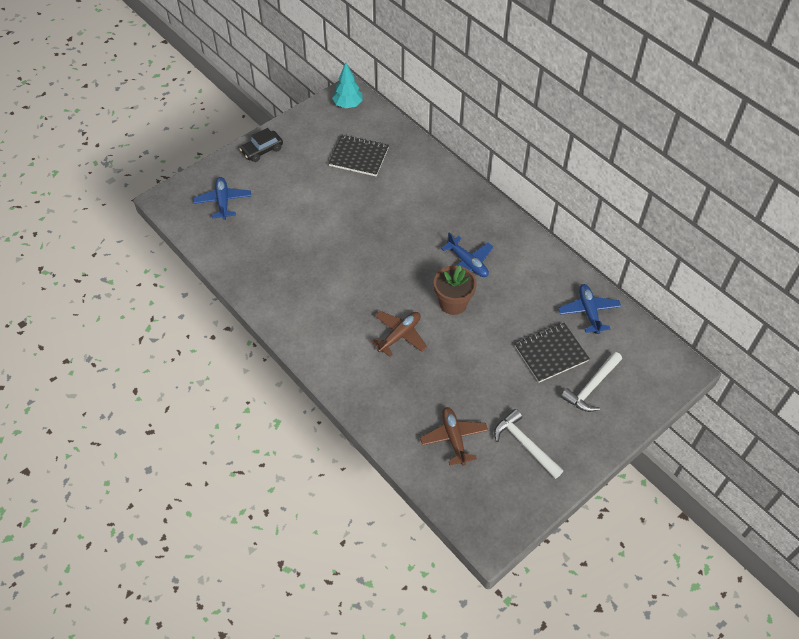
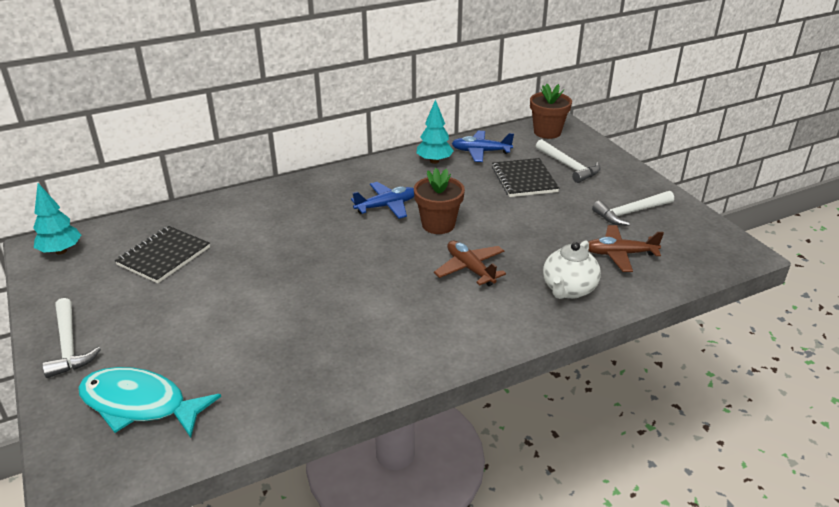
camera: 75 degrees left, 20 degrees down
(223, 202) = (140, 404): blue plane -> turquoise fish
(262, 150) = (69, 345): black car -> white hammer
(392, 404) = (568, 289): none -> white teapot
(555, 280) = (434, 161): none -> turquoise tree
(656, 361) = (547, 132): none -> brown flower pot

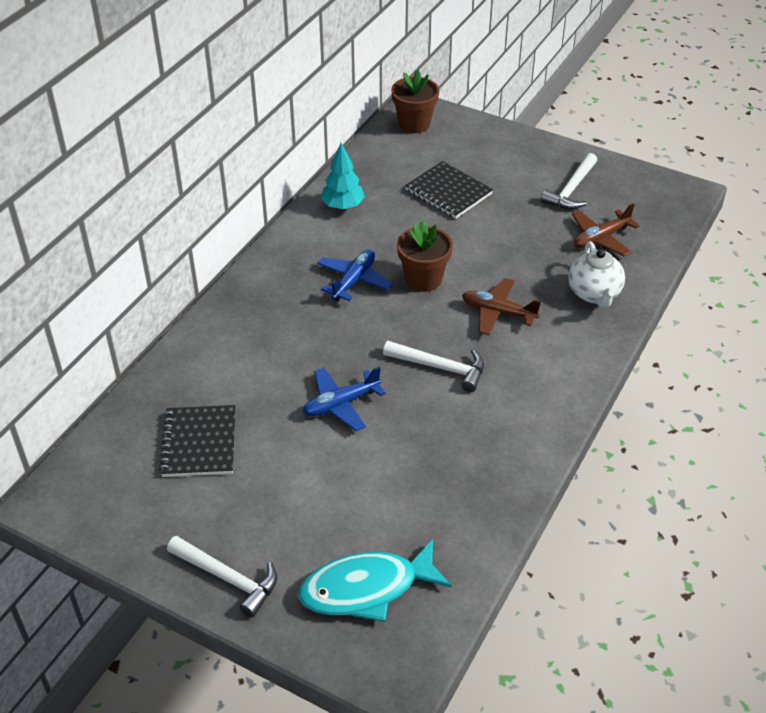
camera: 35 degrees left, 10 degrees up
(61, 251) = (78, 494): turquoise tree -> none
(481, 152) = (375, 175): blue plane -> blue plane (341, 404)
(568, 166) = (472, 159): white hammer -> white hammer (440, 367)

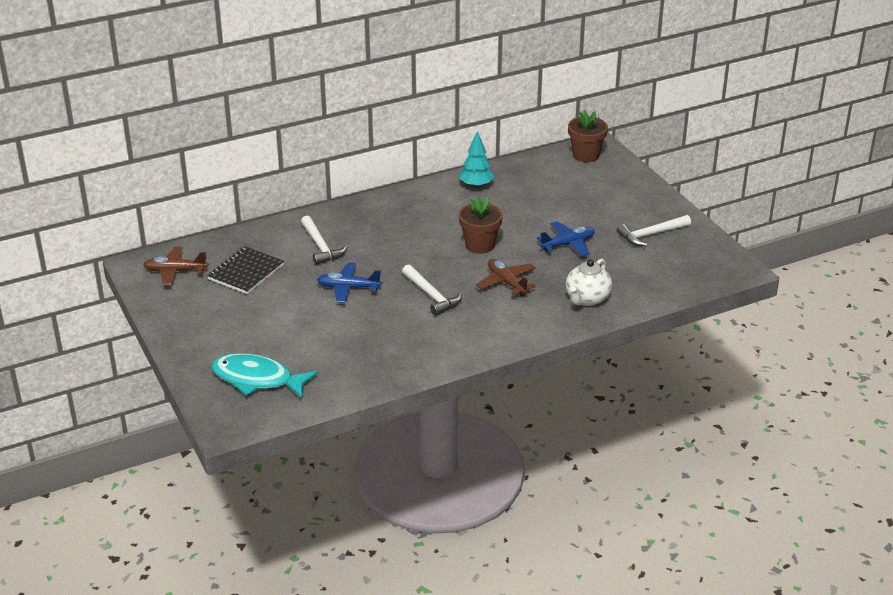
camera: 35 degrees right, 10 degrees down
(228, 578) = (190, 340): white hammer -> white hammer (320, 246)
(354, 281) = (433, 229): blue plane -> blue plane (568, 244)
(448, 192) = (559, 204): black notebook -> none
(601, 238) = (635, 270): brown plane -> brown plane (175, 271)

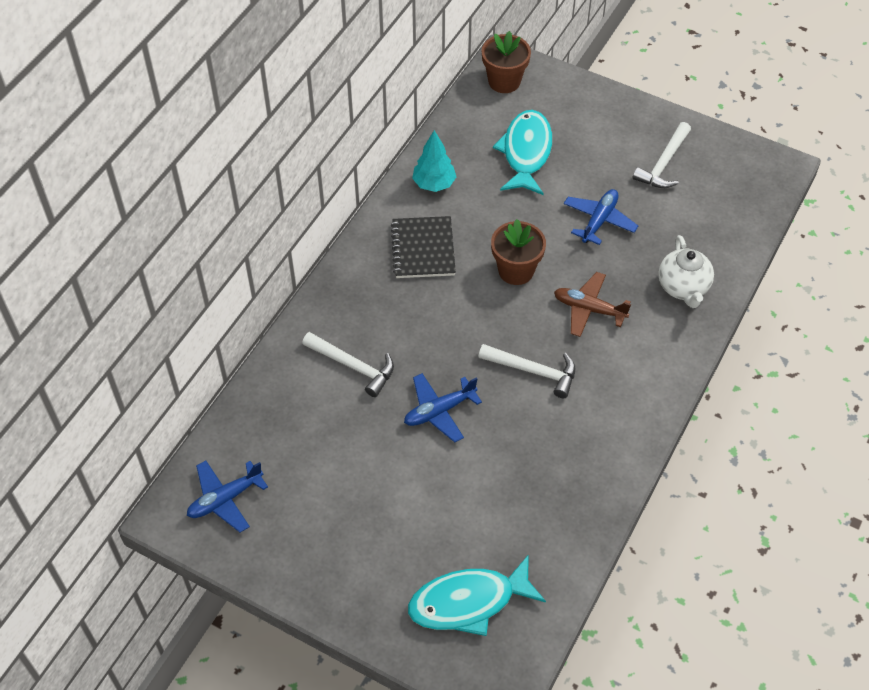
camera: 35 degrees left, 20 degrees up
(175, 271) = (225, 499): brown plane -> blue plane
(246, 272) = (307, 453): black notebook -> black notebook (423, 249)
(557, 194) = (526, 152): none -> turquoise fish

